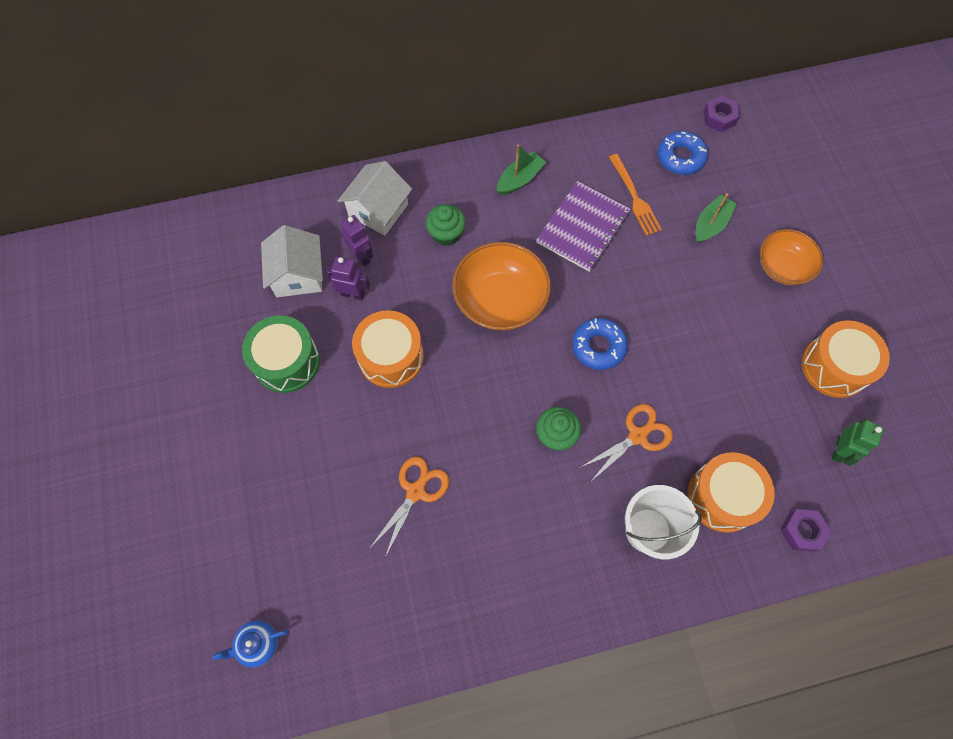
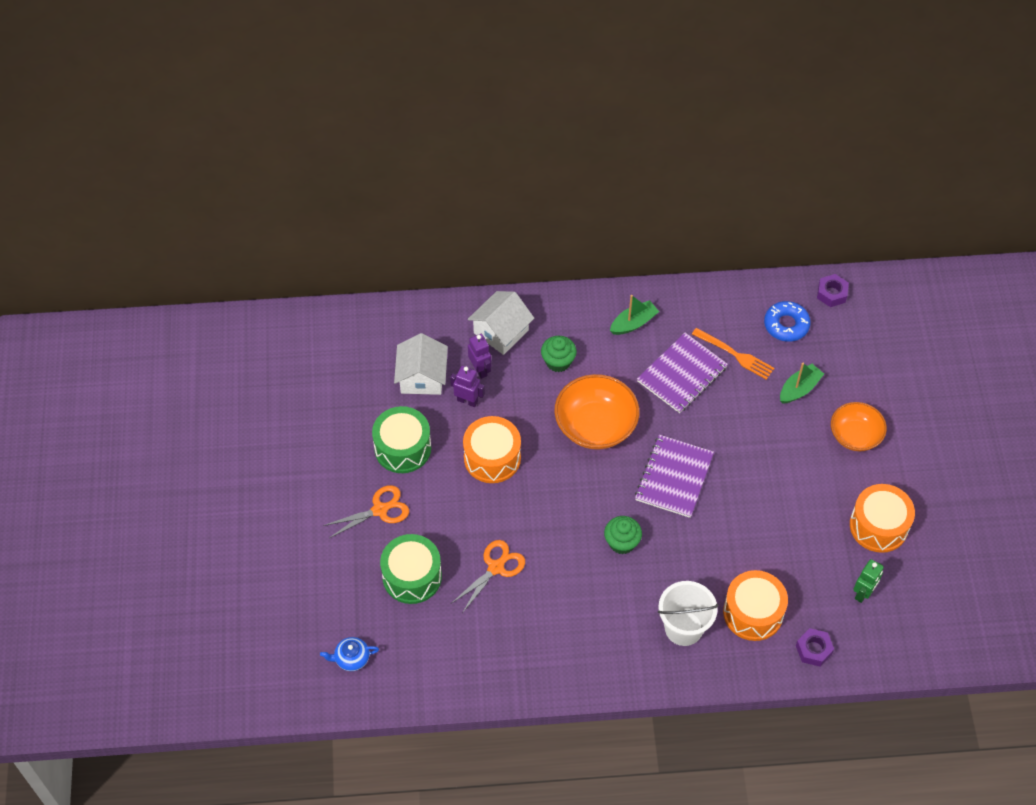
camera: 10 degrees right, 10 degrees down
(318, 520) = (412, 576): none -> green drum
(598, 346) = (674, 477): blue donut -> purple notebook
(634, 197) = (735, 354): orange fork -> orange fork turned 45 degrees counterclockwise
(637, 436) = (691, 554): orange scissors -> orange scissors (380, 510)

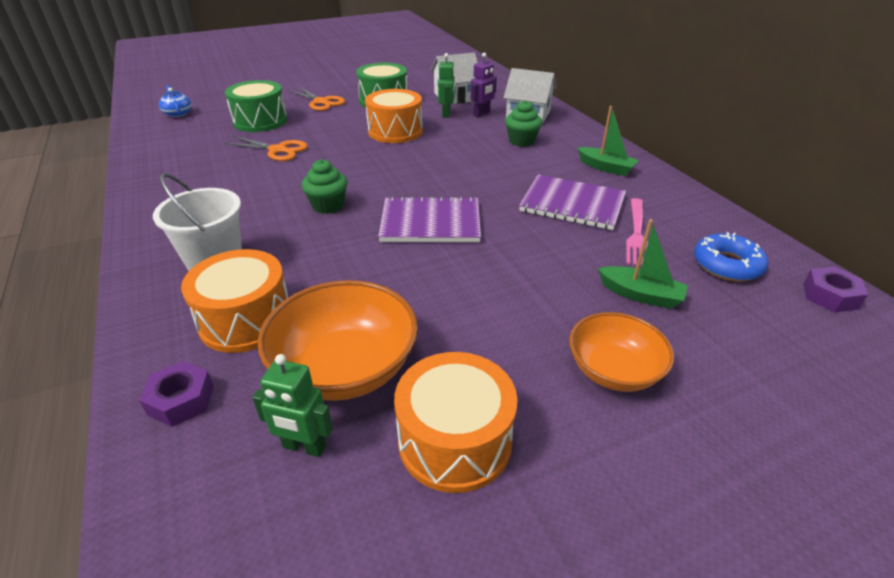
camera: 70 degrees right, 20 degrees down
(467, 401) = (446, 114): purple robot -> green robot
(595, 425) = (465, 169): orange bowl -> orange bowl (345, 368)
(735, 354) = (637, 234): orange fork -> pink fork

